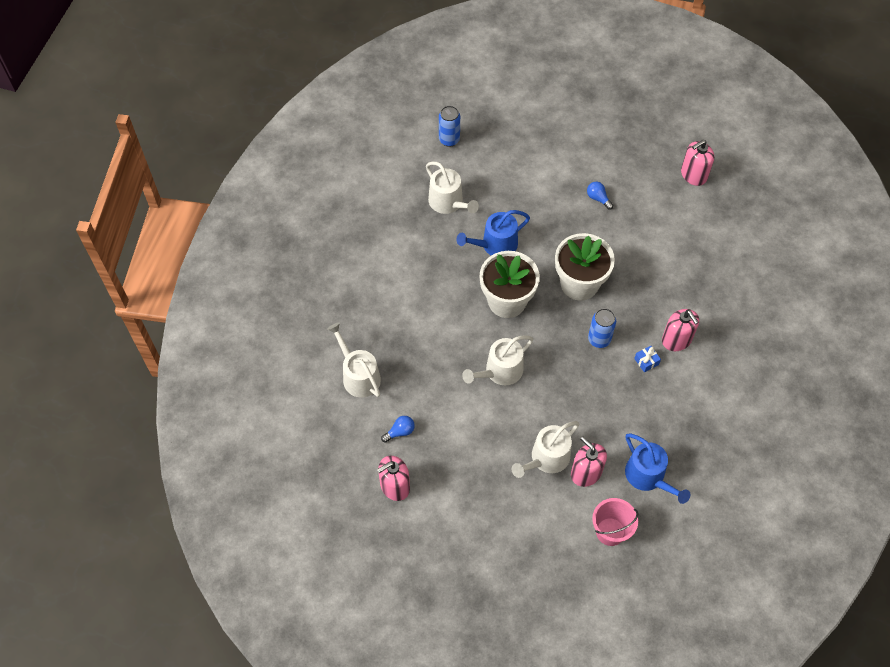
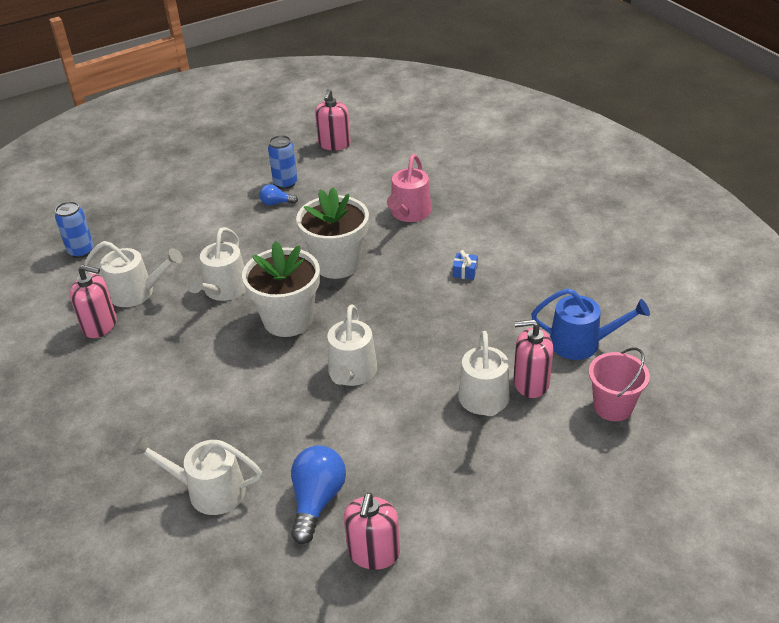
camera: 45 degrees left, 20 degrees down
(400, 432) = (317, 500): blue light bulb -> blue light bulb, size x1.84
(495, 245) = (223, 290): blue watering can -> white watering can
(599, 339) = (406, 286): blue can -> blue can (285, 183)
(669, 282) = (409, 213): none -> pink watering can
(676, 340) = (467, 242): pink soap dispenser -> pink soap dispenser (100, 325)

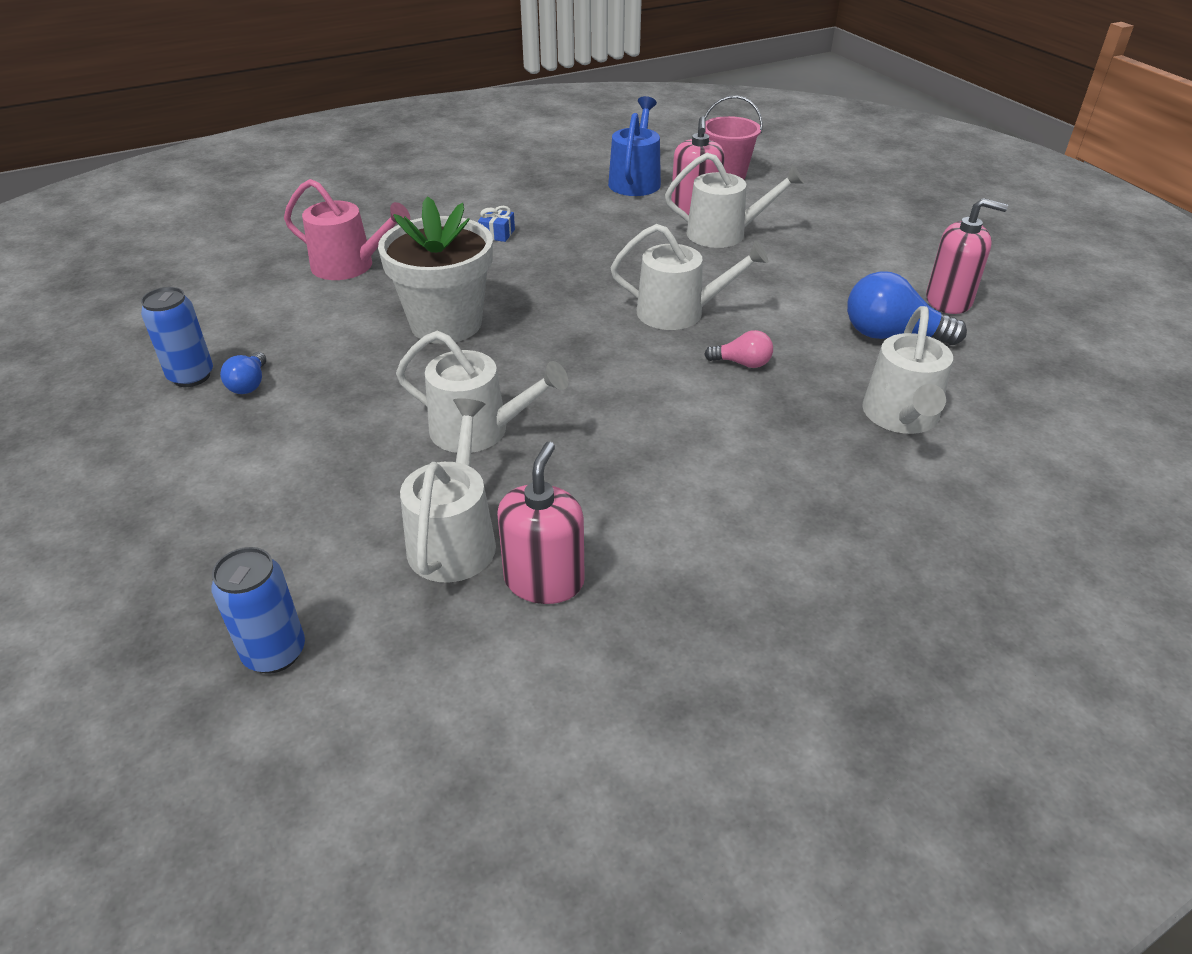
camera: 90 degrees left, 0 degrees up
(283, 406) = (742, 363): none -> pink light bulb
(288, 320) = (566, 364): white flower pot -> none
(334, 144) = (102, 328): pink soap dispenser -> none

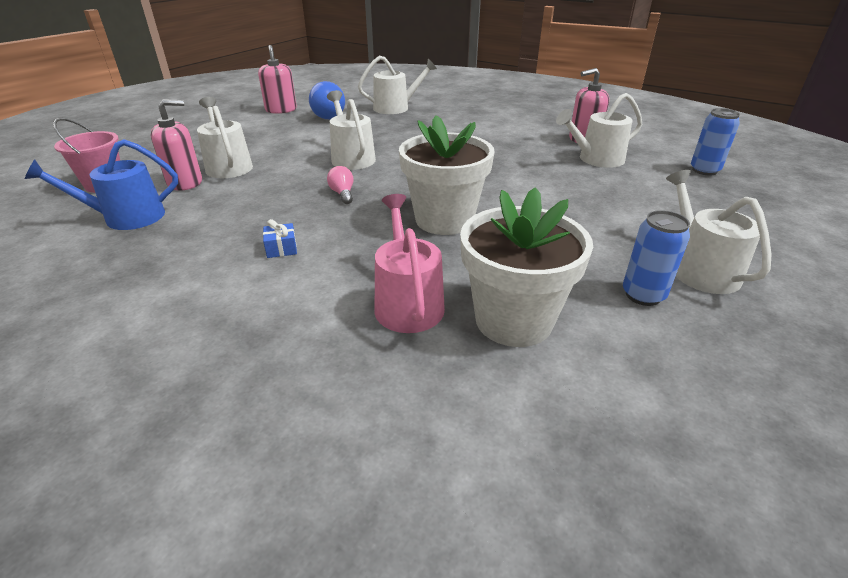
camera: 120 degrees left, 5 degrees down
(249, 384) = (608, 263): blue light bulb -> none
(266, 301) = (513, 320): none -> white flower pot
(478, 430) = (527, 176): white watering can -> white watering can (699, 269)
(742, 363) = (388, 136): pink light bulb -> pink light bulb (342, 194)

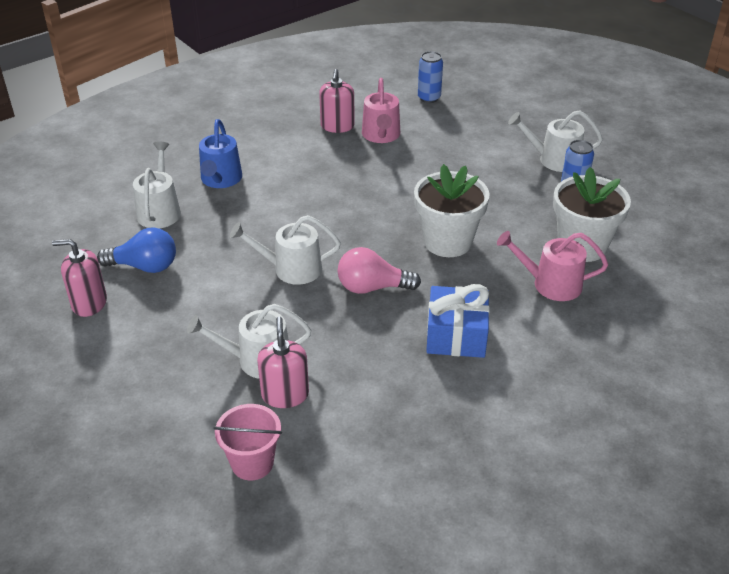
camera: 70 degrees left, 5 degrees up
(126, 217) = (350, 437): blue watering can -> blue watering can (220, 179)
(281, 248) = (456, 335): blue gift -> blue gift, size x2.36
(342, 194) = (372, 287): pink light bulb -> pink light bulb, size x1.84
(596, 159) = (381, 135): white watering can -> pink watering can

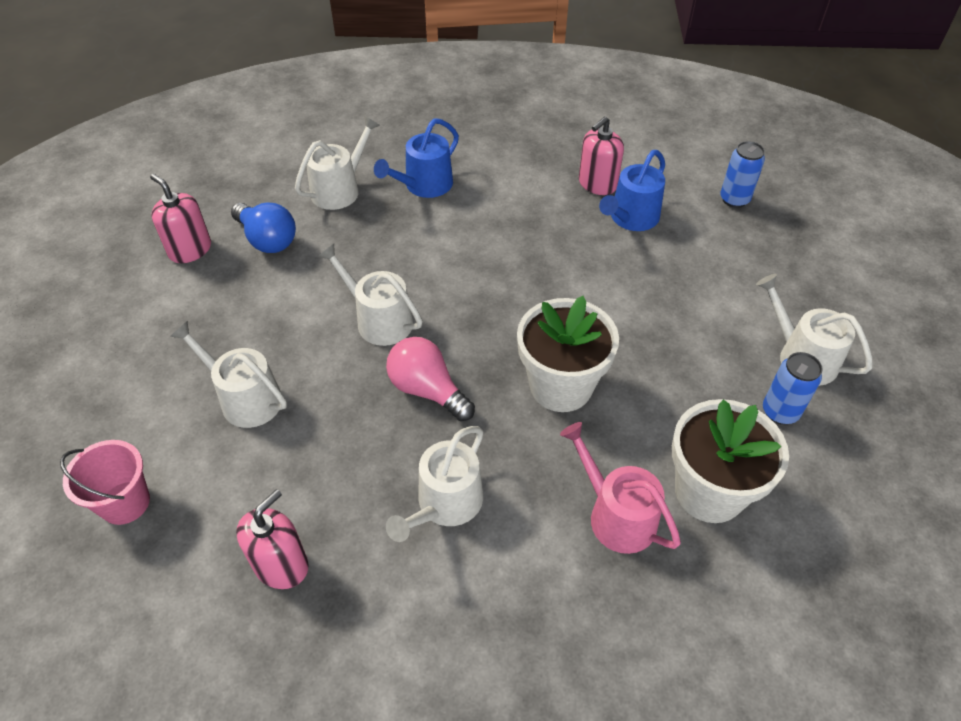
camera: 40 degrees right, 10 degrees up
(285, 394) = (226, 452): pink soap dispenser -> pink soap dispenser (281, 565)
(381, 135) = (631, 218): pink watering can -> blue watering can
(456, 335) = (445, 504): blue gift -> white watering can

